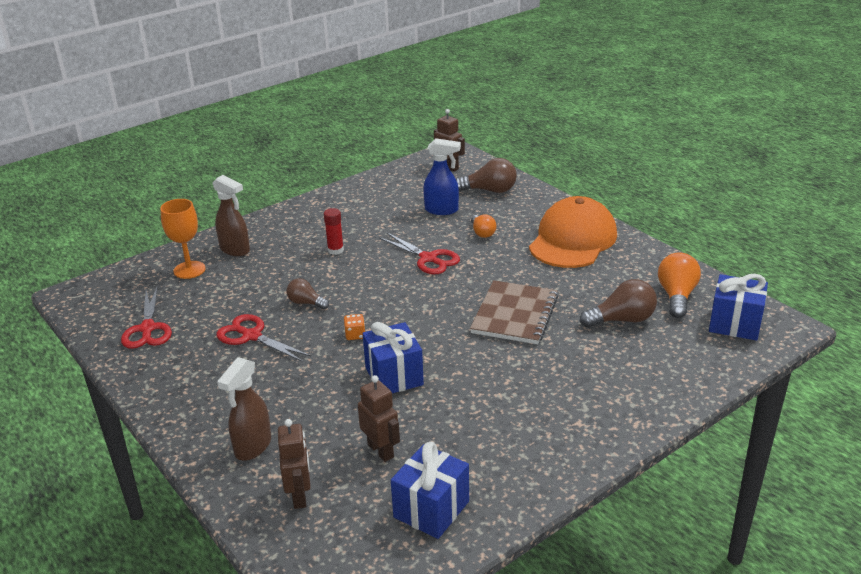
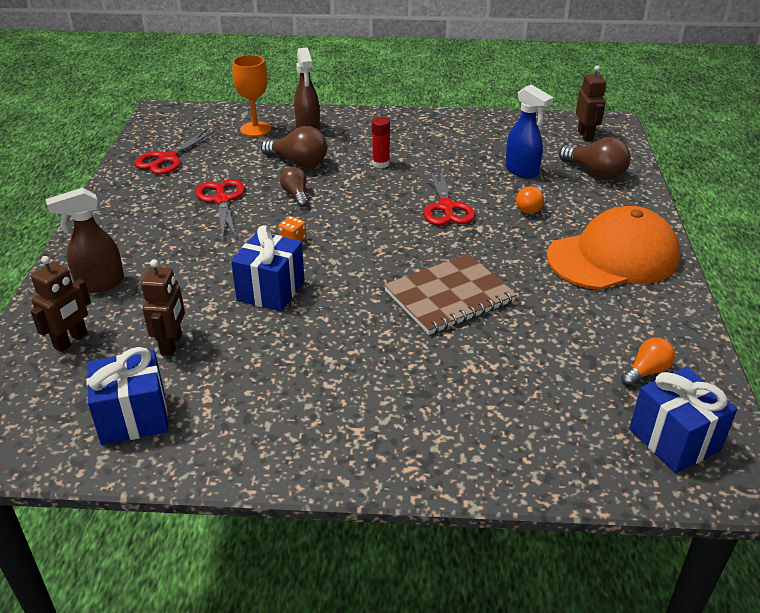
camera: 40 degrees right, 5 degrees up
(622, 320) = (548, 361): brown light bulb -> brown light bulb (298, 162)
(676, 296) = (646, 371): orange light bulb -> orange light bulb, size x0.62

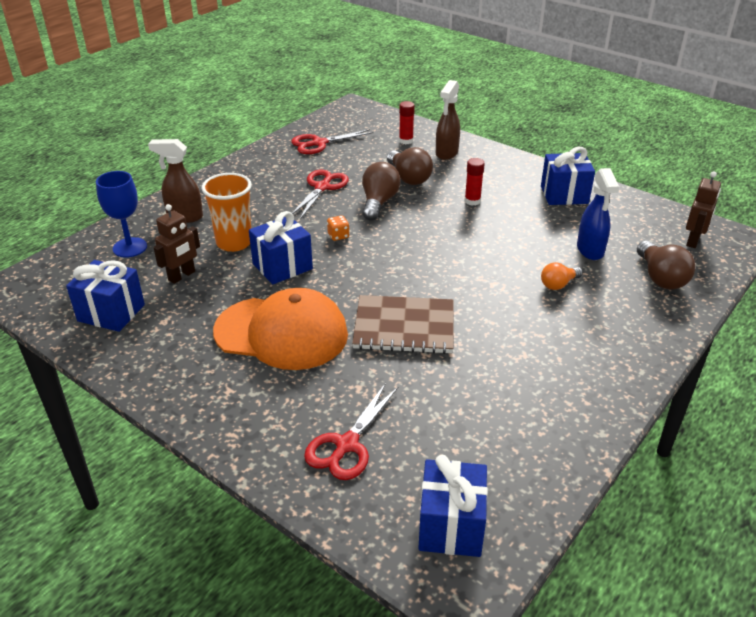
camera: 35 degrees right, 0 degrees up
(71, 341) = (130, 247): brown robot -> blue goblet
(191, 288) = (234, 243): none -> orange cup
(255, 129) = (406, 141): orange goblet -> red glue stick
(296, 195) = (378, 202): brown light bulb -> brown light bulb, size x1.61
(446, 207) = (485, 256): red scissors -> red scissors (346, 445)
(450, 132) = (564, 195): none -> blue gift
(613, 257) = (584, 356): orange cap -> orange cap (281, 333)
(646, 371) = (495, 462): orange light bulb -> none

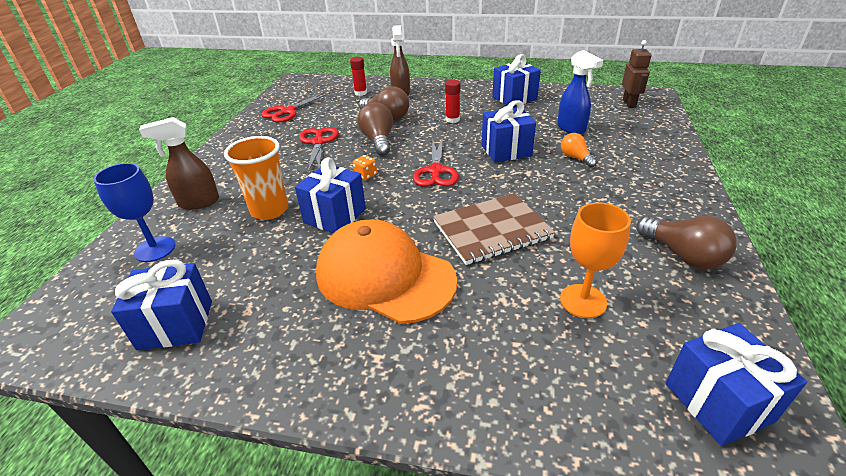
camera: 25 degrees left, 0 degrees up
(182, 276) = (235, 258): brown robot -> none
(281, 333) = (384, 276): orange cap -> orange cap turned 135 degrees counterclockwise
(346, 445) = (546, 363): red scissors -> red scissors (436, 171)
(423, 414) = (583, 301): none -> orange goblet
(494, 253) = (506, 151): none -> blue gift
(558, 284) = (575, 158): orange light bulb -> orange light bulb turned 120 degrees clockwise
(660, 277) = (636, 132): brown light bulb -> brown light bulb (683, 255)

